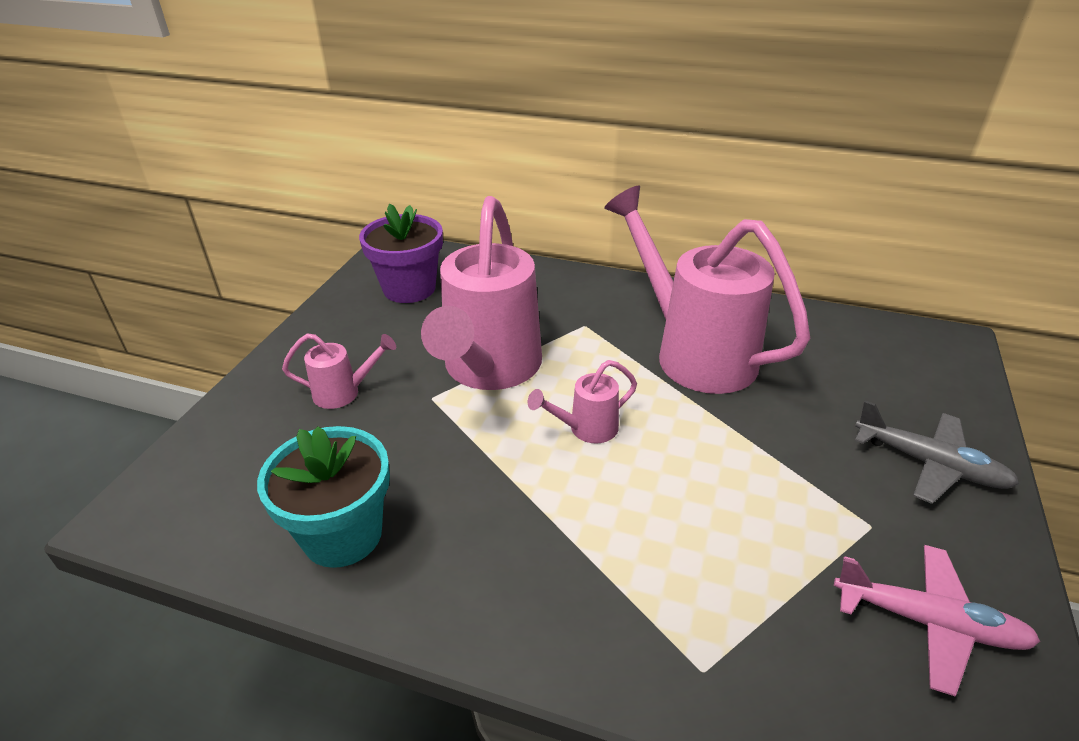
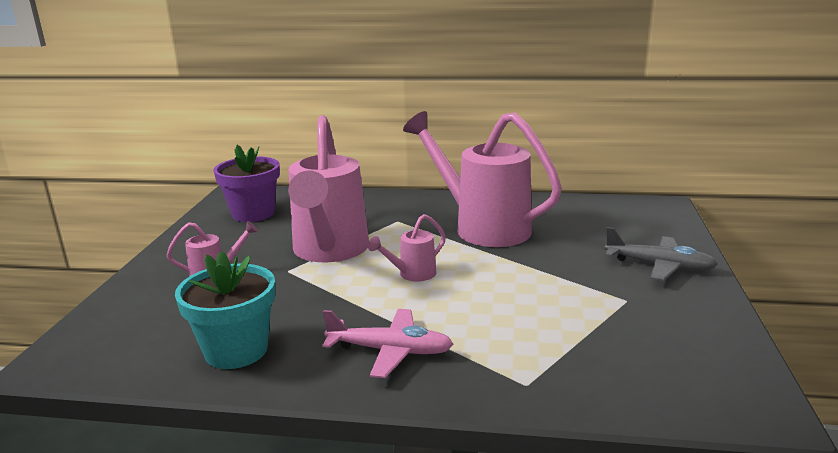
camera: 10 degrees left, 15 degrees down
(928, 622) = (673, 341): pink plane -> pink plane (390, 351)

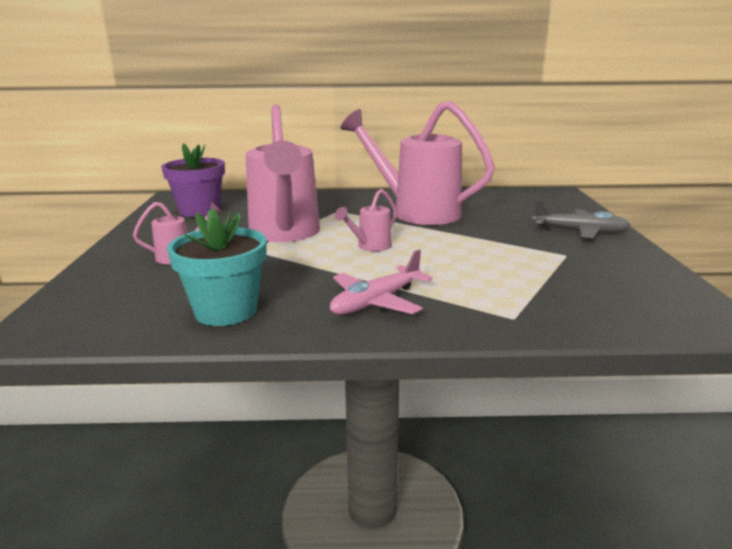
camera: 10 degrees left, 0 degrees up
(390, 351) = (377, 302): pink plane -> pink plane turned 135 degrees clockwise

